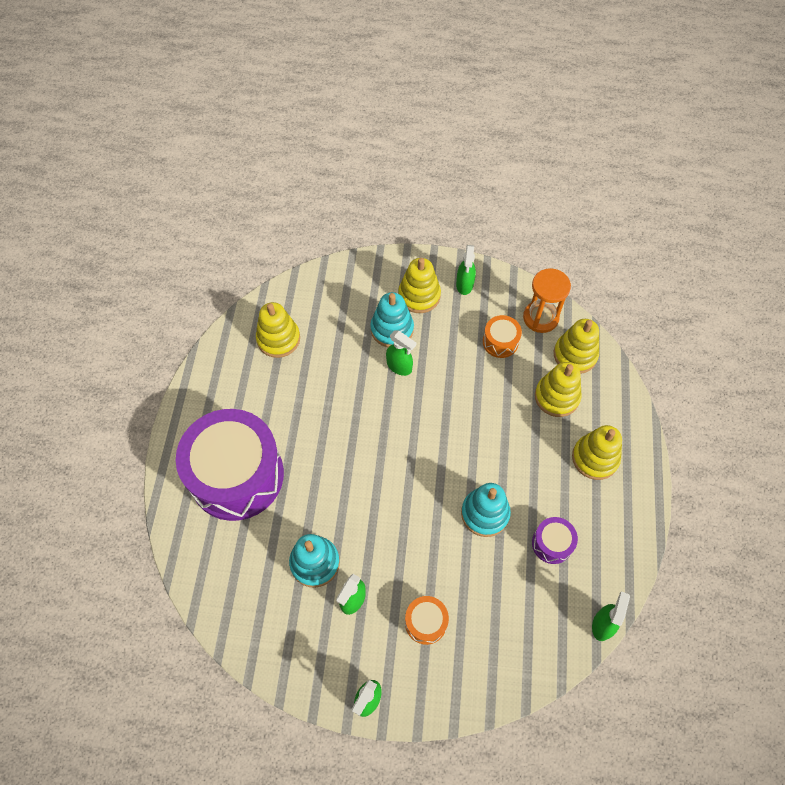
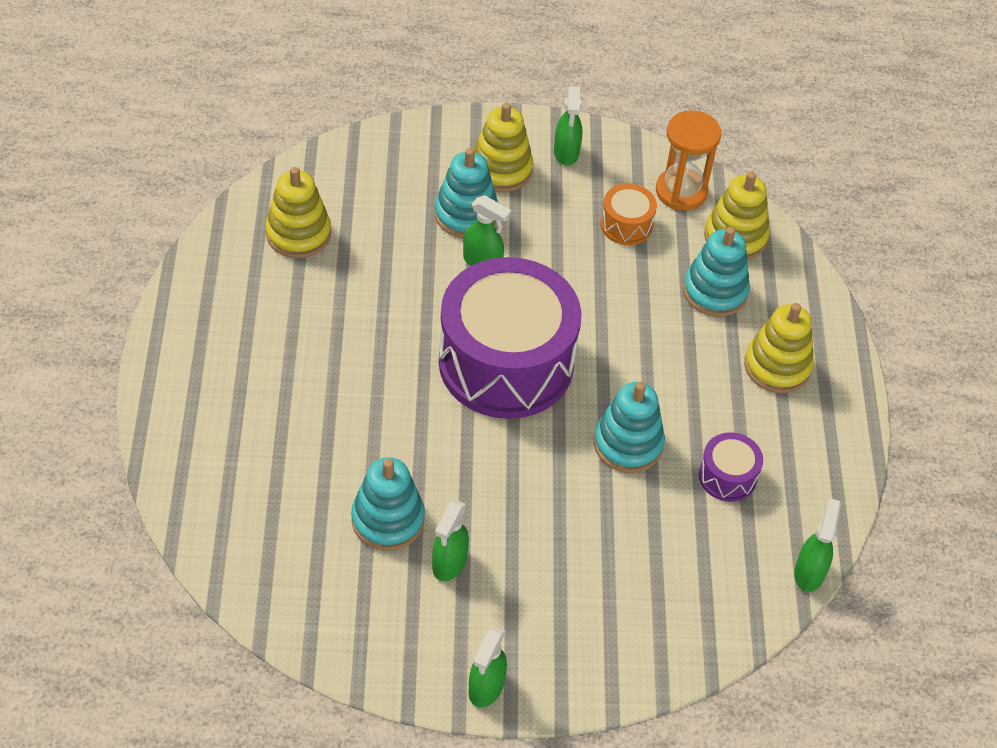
camera: 10 degrees left, 10 degrees down
(237, 475) = (258, 413): purple drum -> purple drum (506, 362)
(426, 622) = (558, 585): orange drum -> none
(556, 397) = (715, 291): yellow stacking toy -> turquoise stacking toy

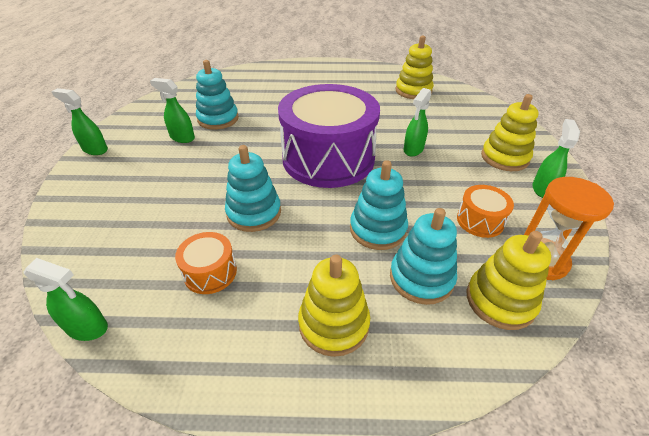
camera: 95 degrees right, 10 degrees down
(466, 214) = (453, 143): turquoise stacking toy -> turquoise stacking toy (378, 229)
(566, 153) = (542, 189): green spray bottle -> green spray bottle turned 105 degrees clockwise
(727, 476) = (210, 272): purple drum -> orange drum

